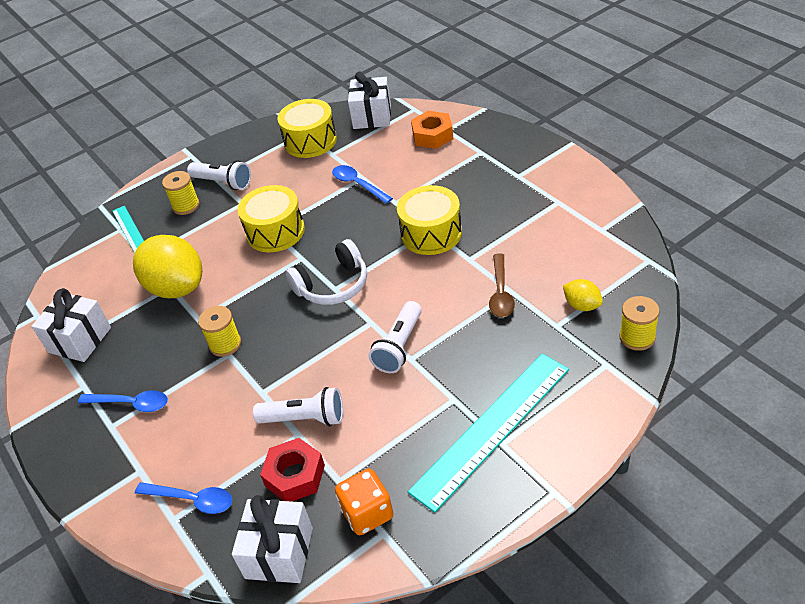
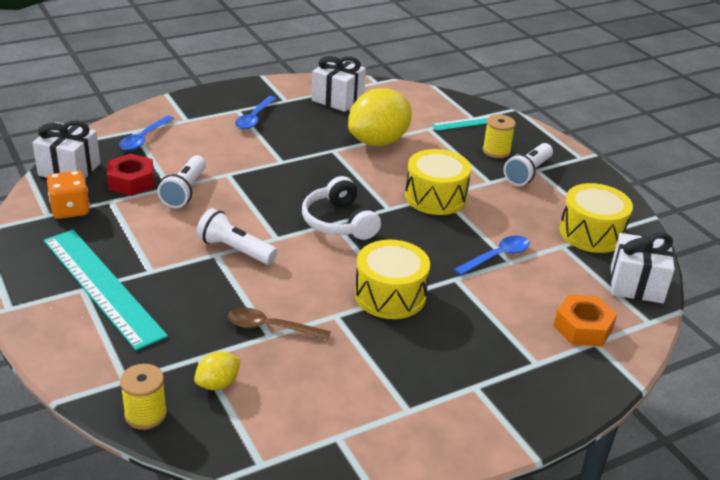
camera: 90 degrees right, 10 degrees down
(225, 344) = (294, 161): yellow spool -> none

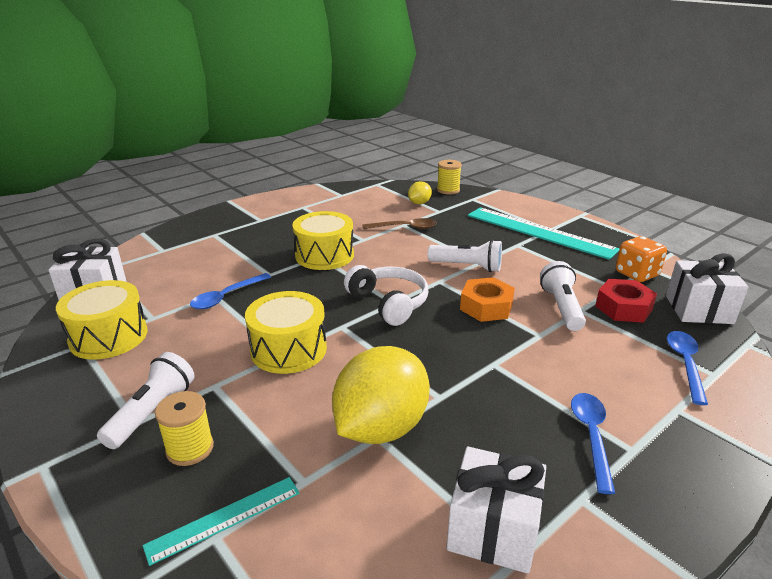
camera: 170 degrees right, 5 degrees down
(583, 328) = (167, 257): orange nut -> orange nut (486, 307)

